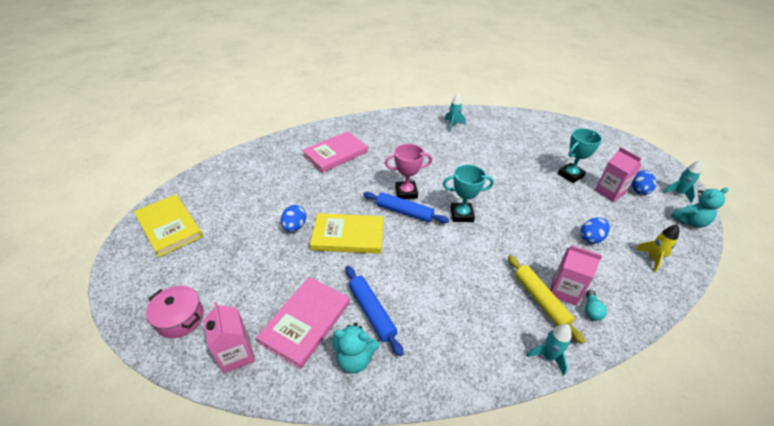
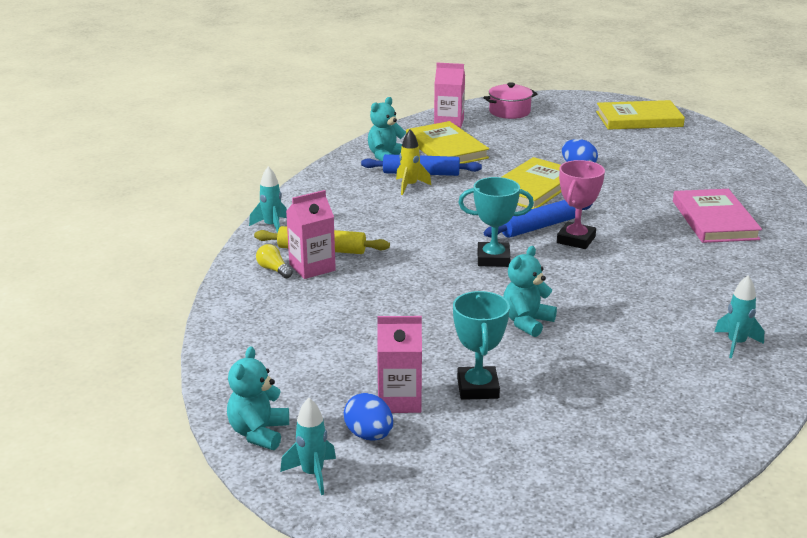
camera: 125 degrees right, 15 degrees down
(306, 322) = (446, 148): pink book -> yellow book
(461, 214) = (493, 259): turquoise trophy -> turquoise trophy turned 60 degrees clockwise
(506, 180) = (526, 322): none -> turquoise teddy bear
(591, 238) = (347, 326): blue egg -> none
(591, 310) = (273, 269): turquoise light bulb -> yellow light bulb
(652, 259) = (262, 350): yellow rocket -> yellow rocket (410, 186)

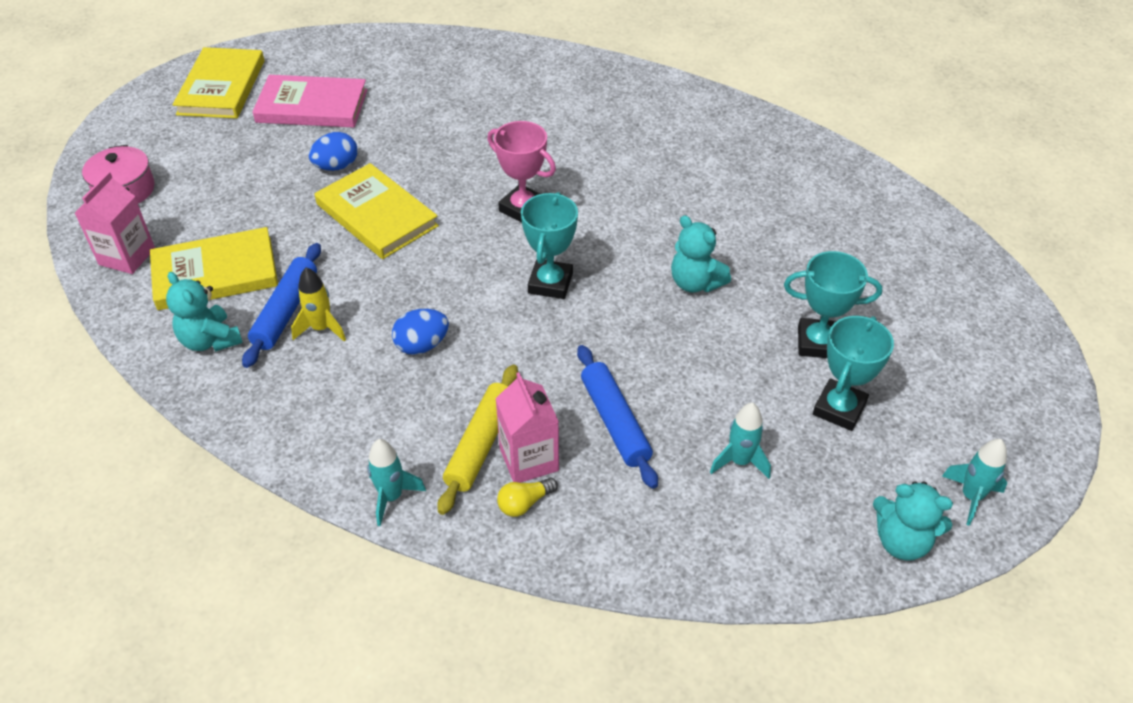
camera: 80 degrees left, 20 degrees up
(369, 435) = (902, 442): blue egg -> blue egg (422, 345)
(399, 400) = (839, 408): pink carton -> turquoise trophy
(538, 227) = (482, 231): blue rolling pin -> blue rolling pin (615, 422)
(714, 220) = (509, 102): pink book -> pink book (312, 106)
(736, 344) = (751, 153): turquoise rocket -> turquoise rocket (739, 461)

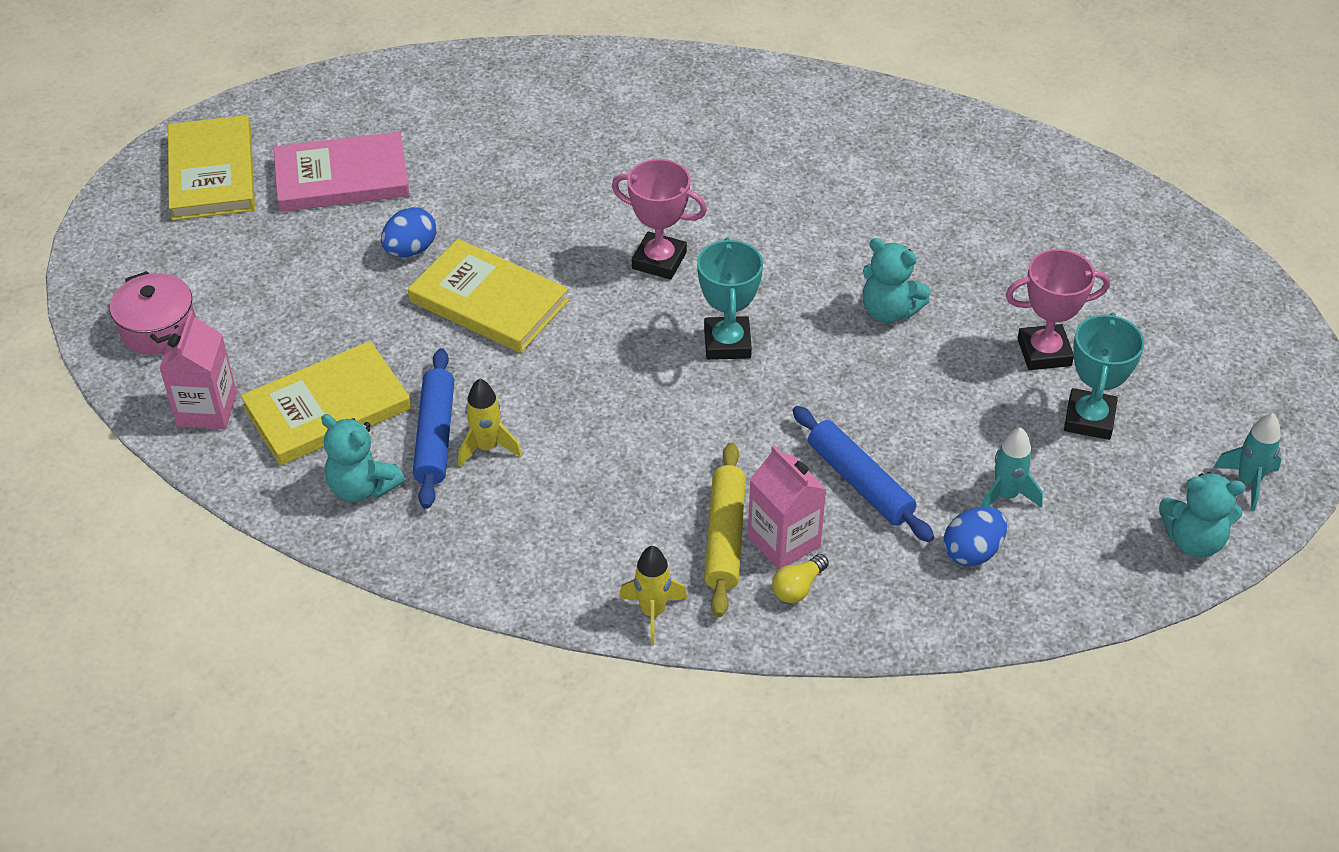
camera: 15 degrees left, 0 degrees up
(391, 497) = (652, 612): turquoise rocket -> yellow rocket
(422, 345) = (612, 443): blue egg -> blue egg (972, 552)
(818, 343) = (1044, 352): turquoise trophy -> pink trophy

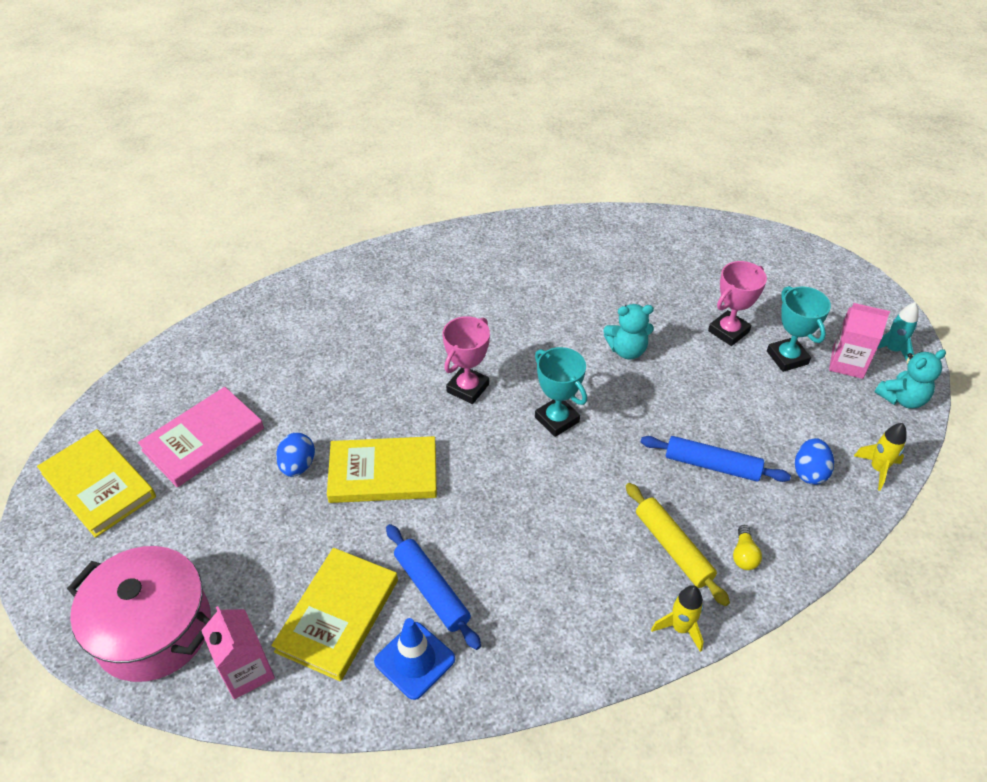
camera: 35 degrees left, 0 degrees up
(158, 328) = (153, 629): pink pot -> pink pot, size x1.74
(362, 487) = (414, 660): turquoise teddy bear -> blue traffic cone
(487, 447) = (473, 577): yellow rocket -> yellow rocket (877, 469)
(659, 260) = (467, 388): pink trophy -> pink trophy turned 45 degrees counterclockwise
(784, 541) = (708, 529): pink carton -> pink carton (847, 363)
(1005, 496) = (792, 427): turquoise rocket -> none

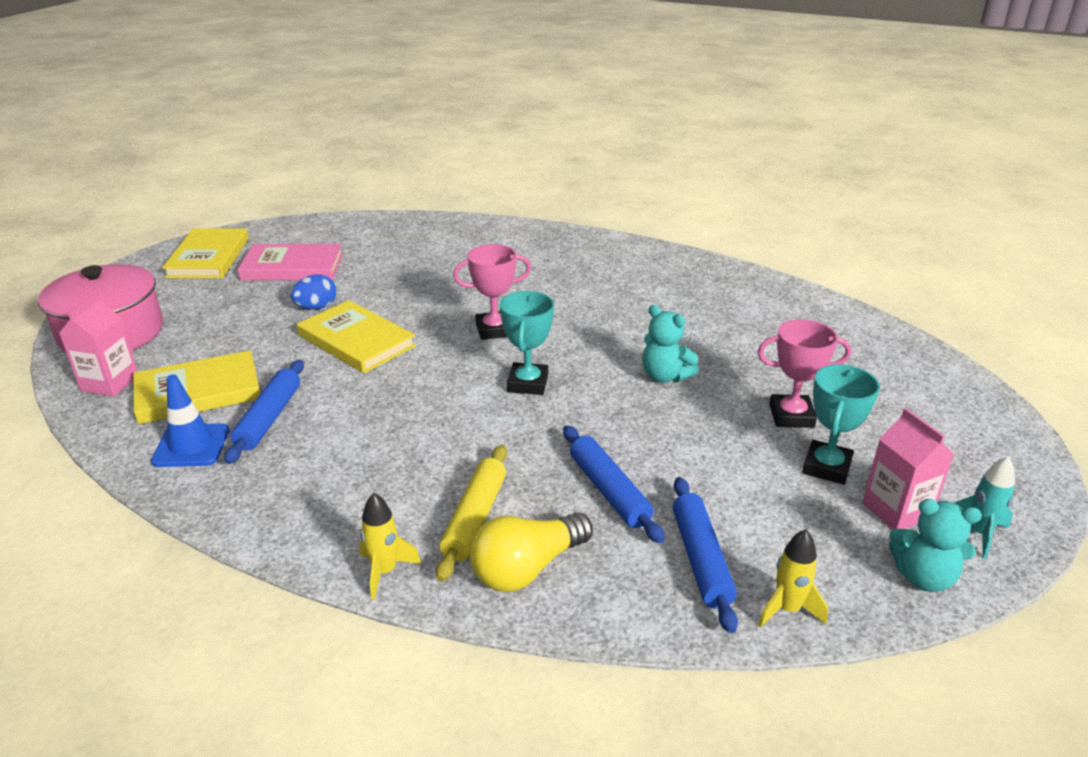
camera: 45 degrees right, 15 degrees down
(744, 555) = (527, 568): yellow light bulb -> yellow light bulb, size x2.00
(809, 472) = (701, 559): blue egg -> blue rolling pin

